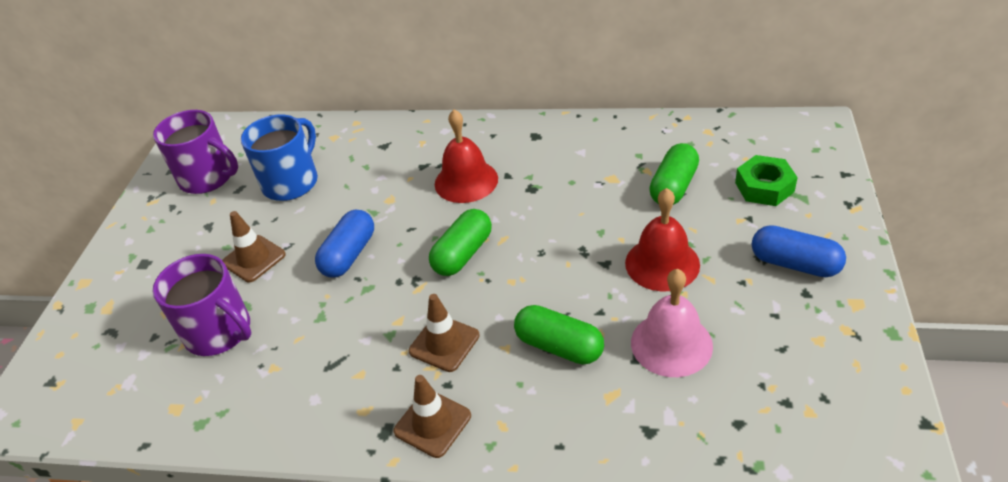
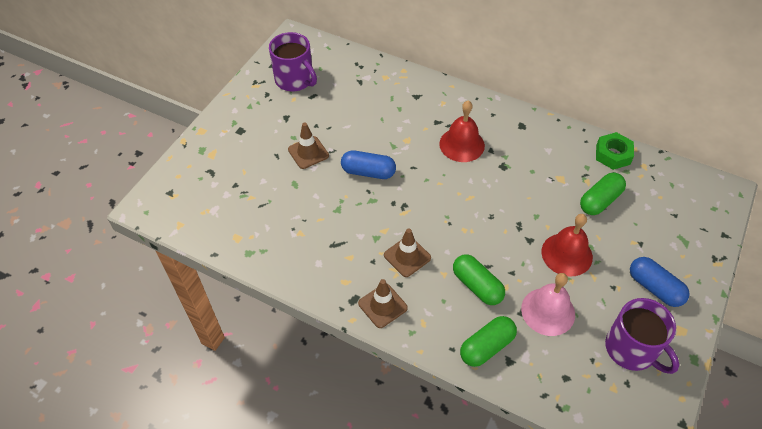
camera: 15 degrees right, 10 degrees up
(219, 332) = (274, 196): purple mug -> purple mug (631, 349)
(291, 182) = (347, 103): blue mug -> none
(349, 255) = (368, 172): blue capsule -> blue capsule turned 60 degrees clockwise
(463, 254) = (440, 198): green capsule -> green capsule (487, 347)
(764, 187) = (662, 224): green nut -> green nut (613, 155)

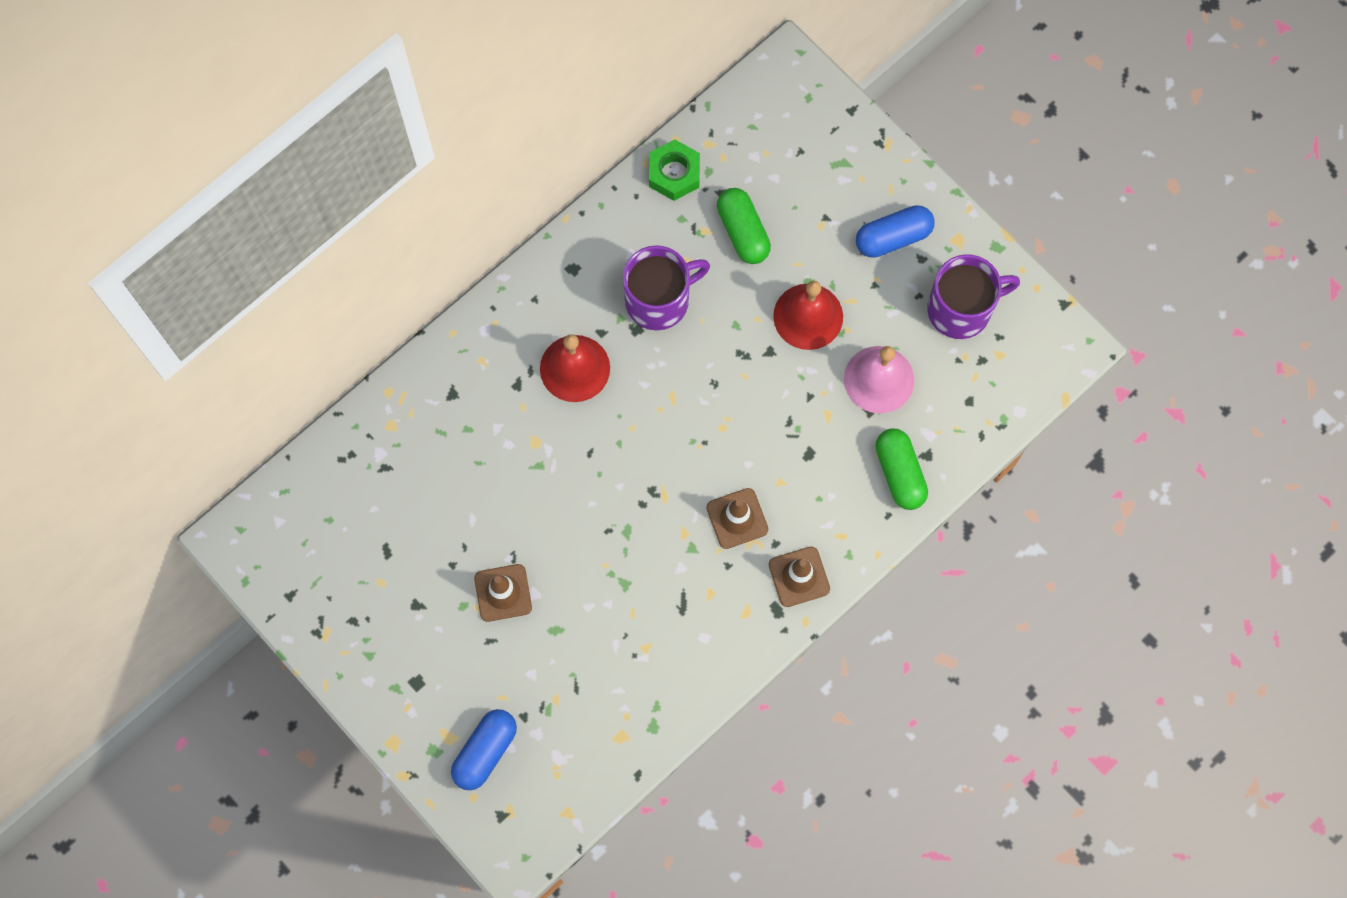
camera: 70 degrees left, 20 degrees up
(295, 80) = (339, 568): purple mug -> purple mug (659, 300)
(368, 172) = (574, 519): blue capsule -> blue capsule (485, 752)
(477, 286) = (813, 448): green capsule -> none

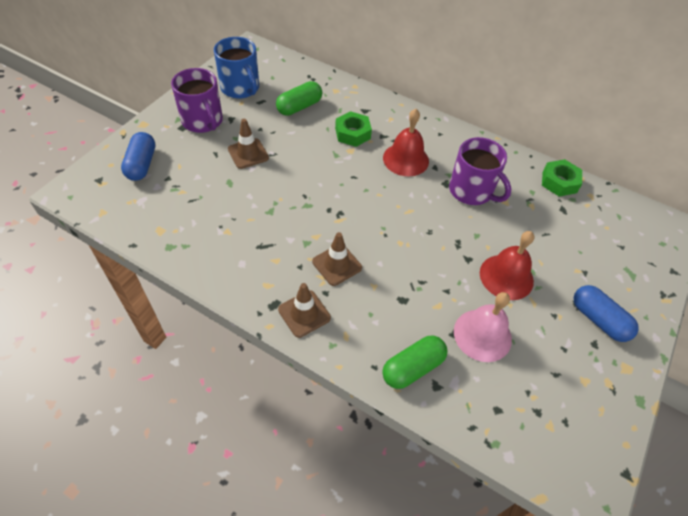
camera: 70 degrees right, 20 degrees down
(344, 577) = (240, 88): none -> blue mug
(485, 752) = (141, 164): blue capsule -> blue capsule turned 75 degrees clockwise
(500, 428) = (352, 133): none -> green nut
(743, 232) = (544, 226): green capsule -> green capsule (299, 107)
(961, 309) = (571, 384): purple mug -> purple mug (203, 121)

